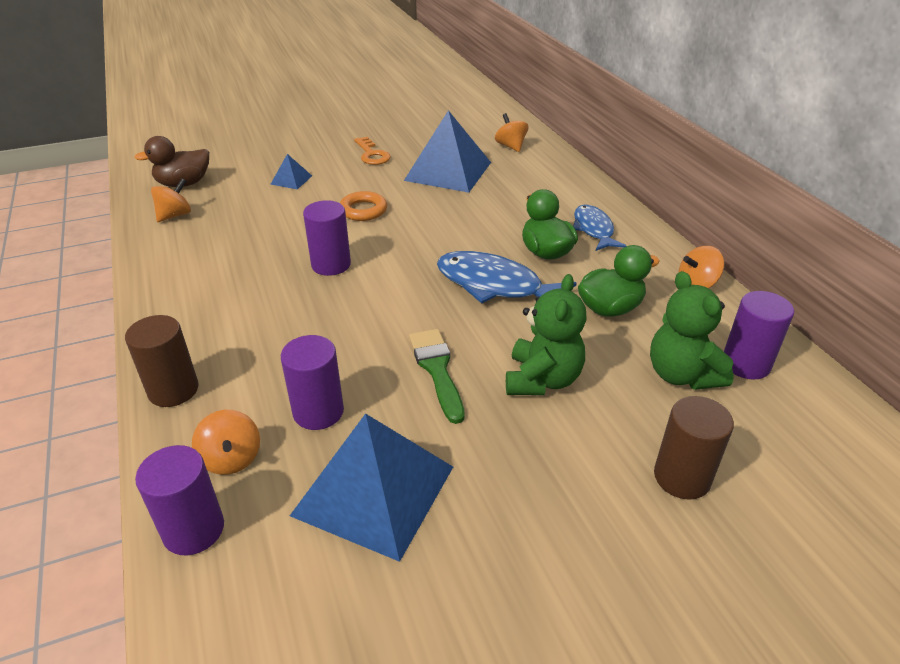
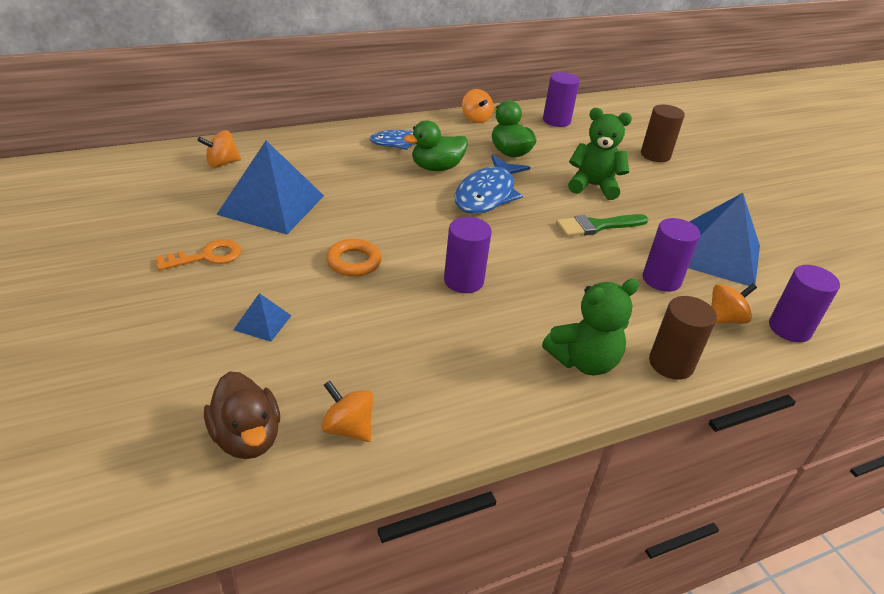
camera: 95 degrees left, 0 degrees up
(681, 375) = (572, 140): green teddy bear -> green teddy bear (583, 361)

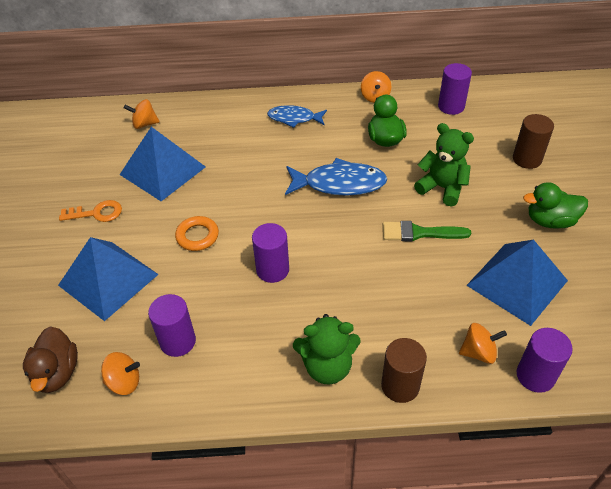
camera: 25 degrees right, 10 degrees up
(262, 322) = (108, 280): blue pyramid -> blue pyramid, size x2.27
(348, 428) = (124, 382): orange spinning top -> orange spinning top turned 120 degrees clockwise
(436, 167) = (311, 149): green duck -> green duck (550, 221)
(487, 194) = (339, 184): blue fish -> blue fish turned 135 degrees counterclockwise
(661, 280) = (444, 300): purple cylinder -> purple cylinder (178, 341)

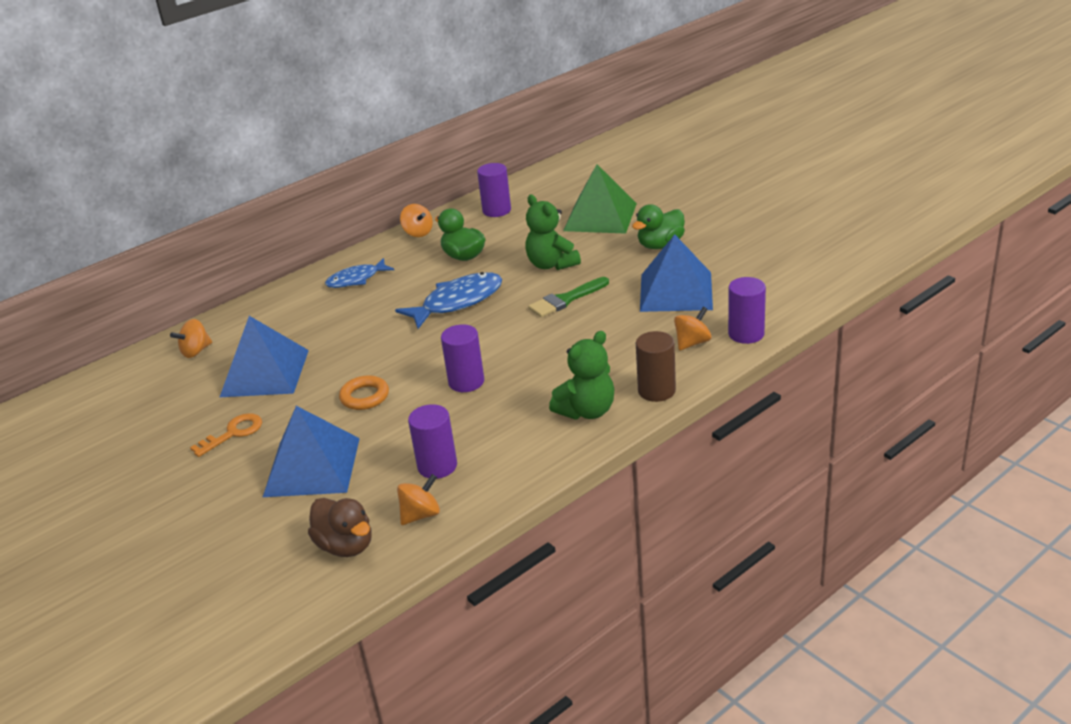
camera: 35 degrees left, 15 degrees down
(442, 188) = (551, 264): green teddy bear -> green teddy bear turned 120 degrees counterclockwise
(527, 159) = (600, 217): brown cylinder -> green pyramid

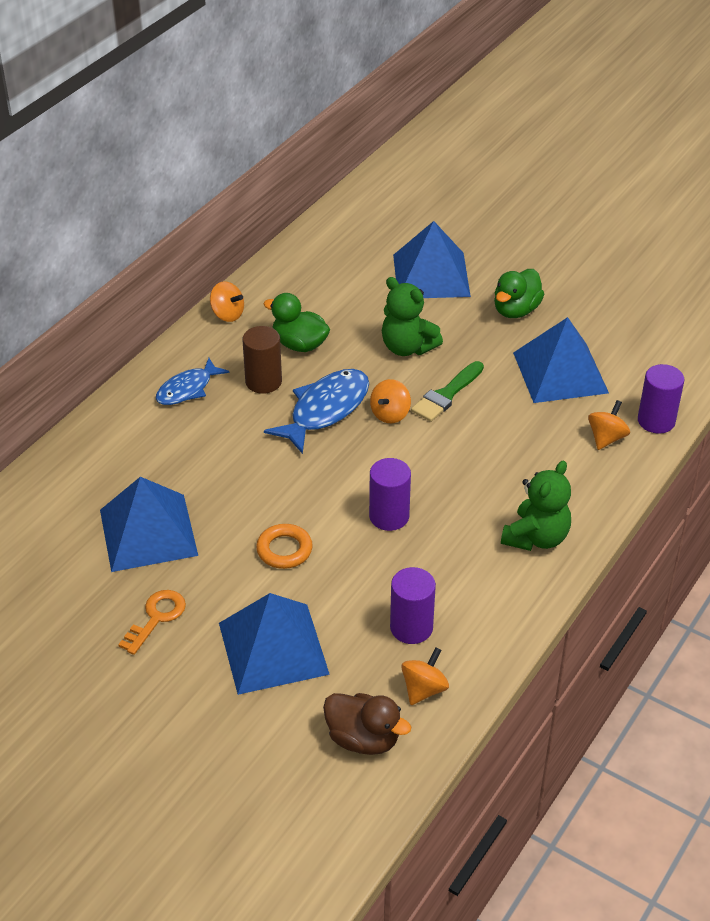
camera: 20 degrees left, 10 degrees up
(196, 351) = (44, 512): orange spinning top -> orange spinning top (390, 414)
(496, 210) = (306, 274): purple cylinder -> none
(600, 217) = (431, 275): green pyramid -> blue pyramid
(656, 391) = (596, 503): brown cylinder -> brown cylinder (263, 382)

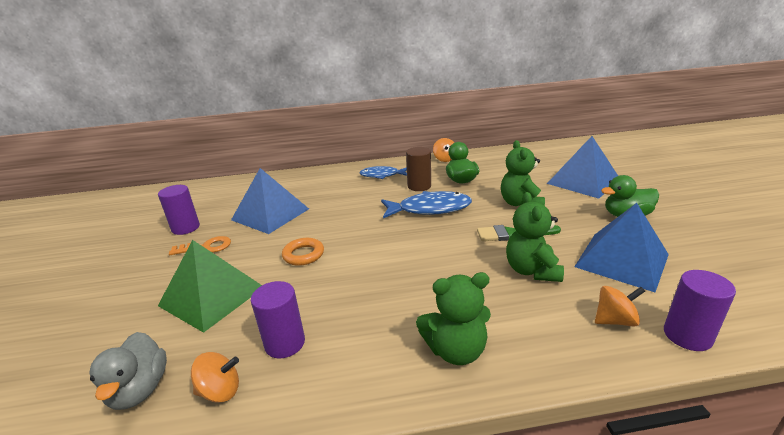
camera: 50 degrees right, 15 degrees down
(273, 648) = (212, 296): blue pyramid -> green pyramid
(363, 739) = (140, 389): brown duck -> grey duck
(389, 516) = (380, 273): purple cylinder -> purple cylinder (186, 228)
(390, 414) = (462, 226): orange spinning top -> none
(507, 428) = (531, 270): none -> green teddy bear

